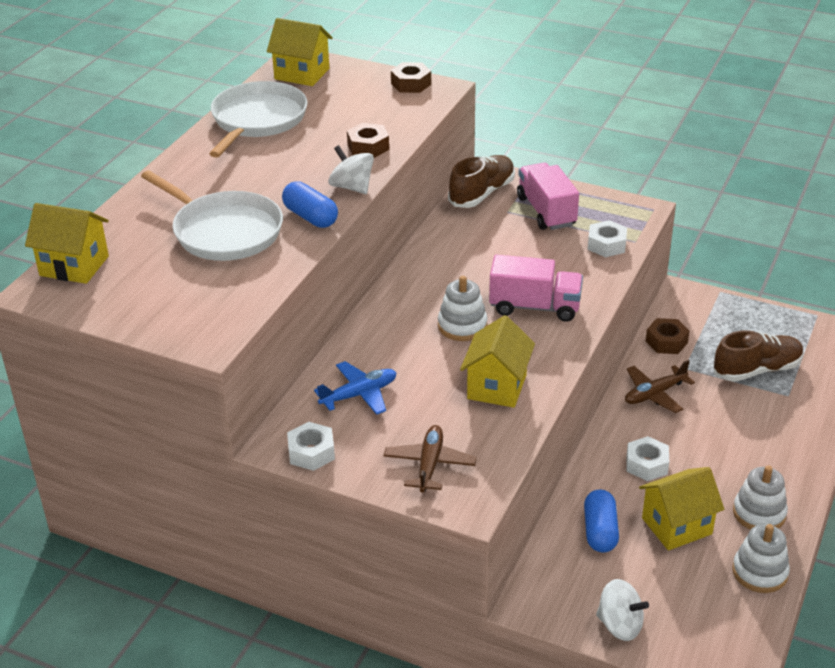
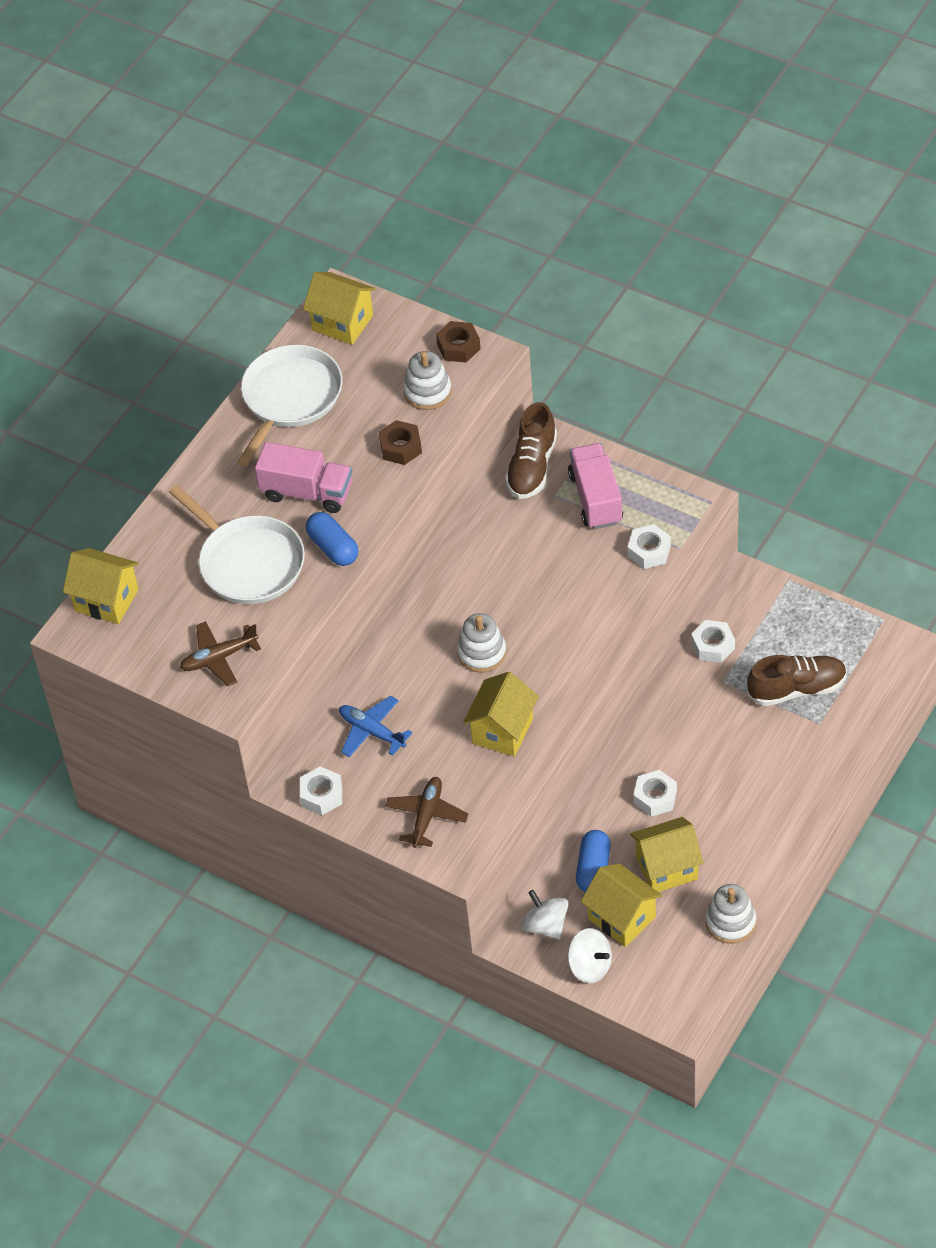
camera: 10 degrees right, 15 degrees up
(352, 187) = (378, 507): white spinning top -> white spinning top (545, 925)
(359, 394) = (372, 732): blue plane -> blue plane turned 120 degrees counterclockwise
(482, 193) = (532, 467): brown shoe -> brown shoe turned 150 degrees clockwise
(535, 307) = (558, 632): pink truck -> pink truck (307, 492)
(642, 575) = (622, 918): none -> yellow house
(654, 394) = (684, 713): brown plane -> brown plane (219, 658)
(666, 342) = (713, 646): brown nut -> white nut
(759, 513) = (748, 859): white stacking toy -> white stacking toy (427, 392)

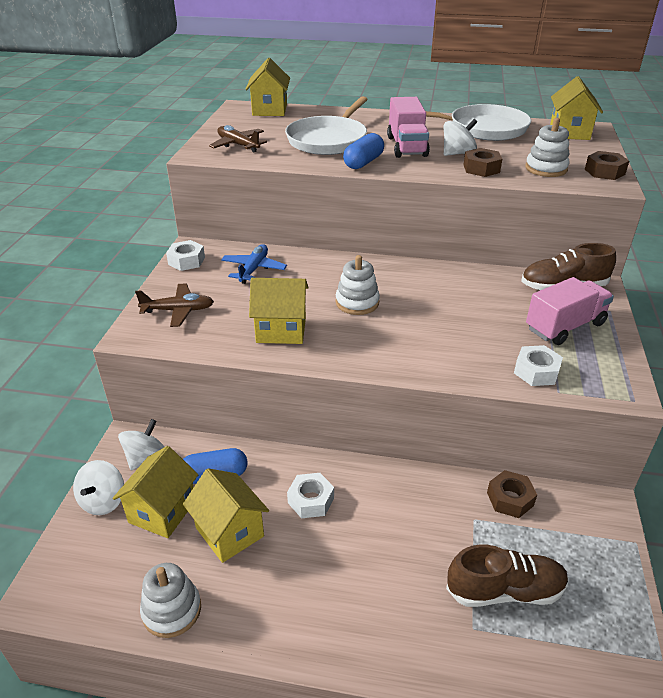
camera: 65 degrees right, 15 degrees down
(351, 452) = (458, 153): none -> white spinning top
(713, 646) = (510, 499): white nut -> brown nut
(797, 689) = (505, 590): brown shoe -> brown shoe turned 60 degrees counterclockwise

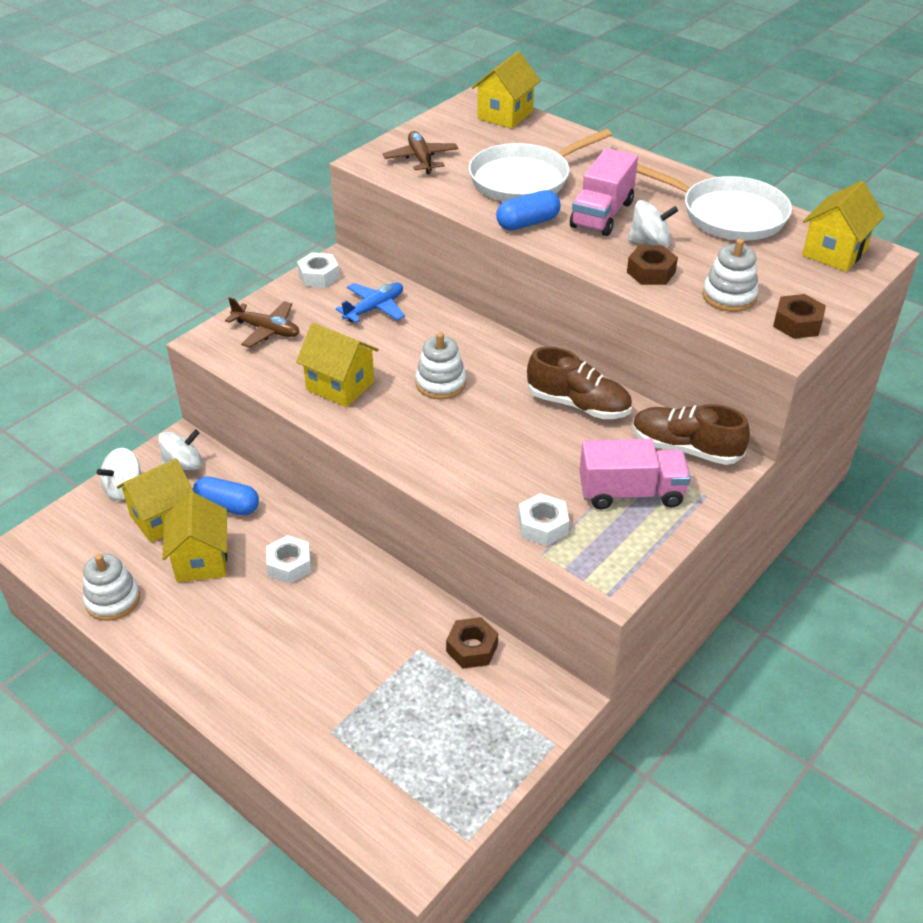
camera: 30 degrees right, 5 degrees up
(505, 590) = (386, 718): brown shoe -> brown shoe (578, 405)

